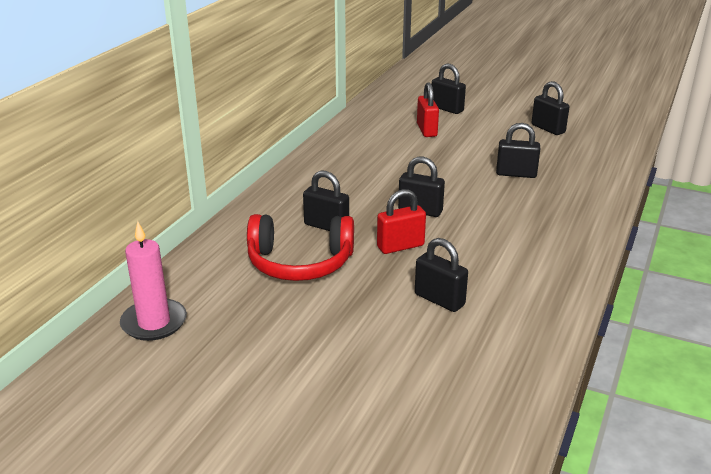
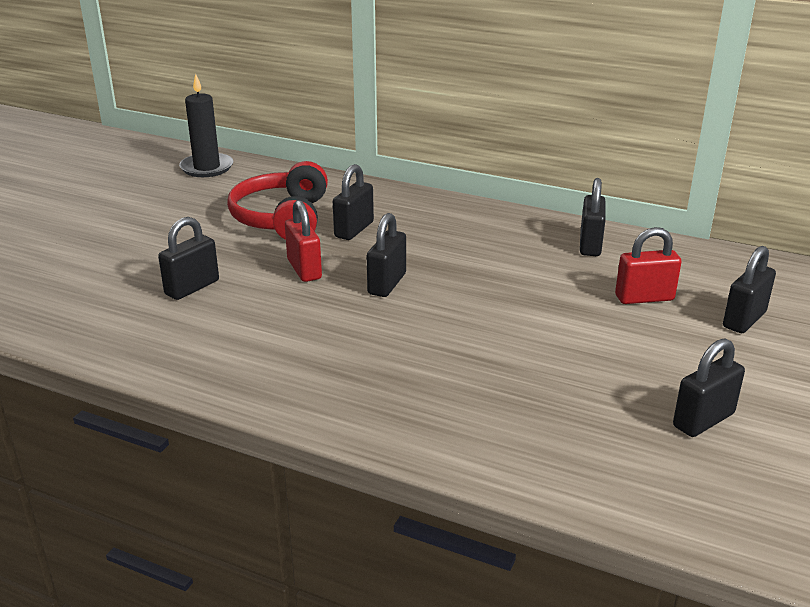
camera: 90 degrees right, 0 degrees up
(154, 322) = (207, 168): pink candle -> black candle
(516, 174) = (503, 365): black padlock -> black padlock (590, 245)

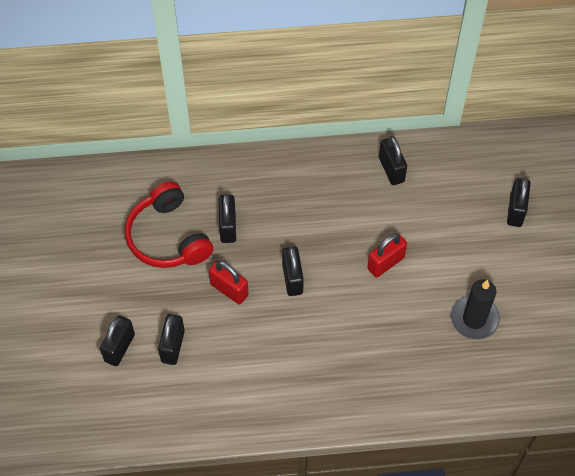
camera: 30 degrees left, 30 degrees up
(207, 168) = (54, 196): black candle -> black candle (474, 319)
(644, 298) = (452, 216): red padlock -> red padlock (385, 263)
(703, 420) = (531, 317): black padlock -> black padlock (119, 348)

